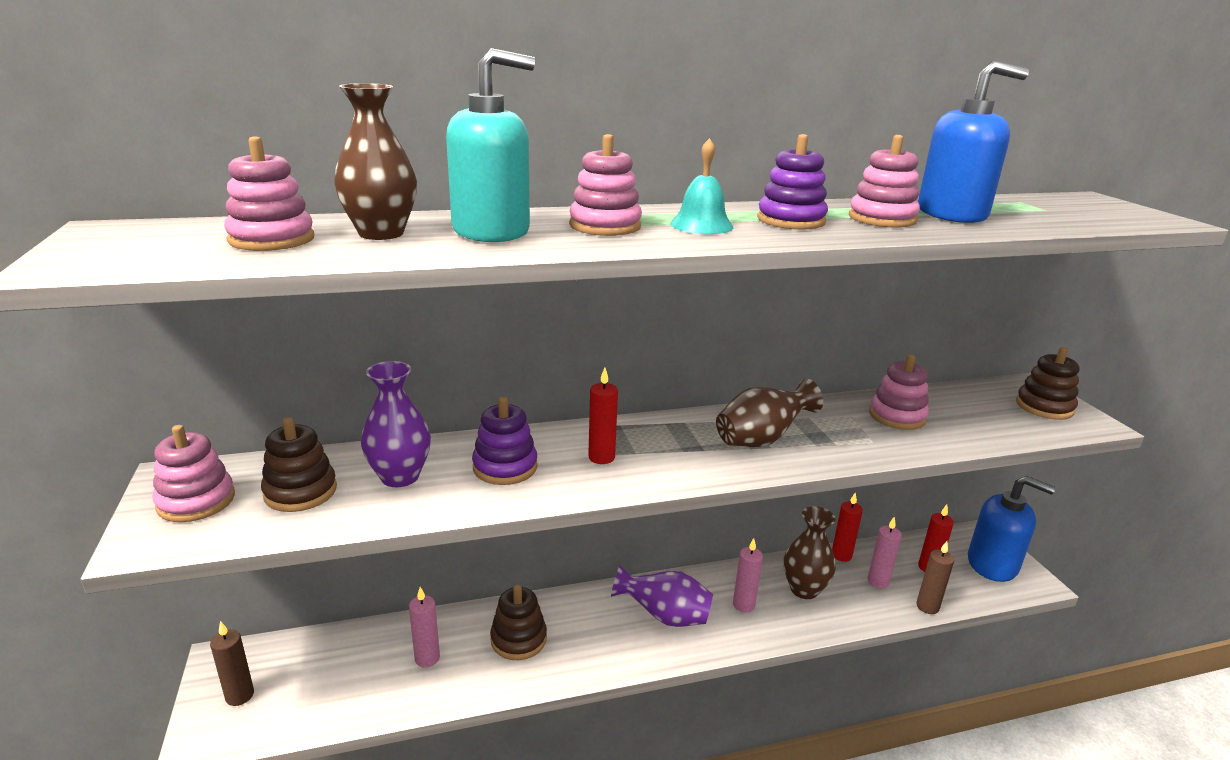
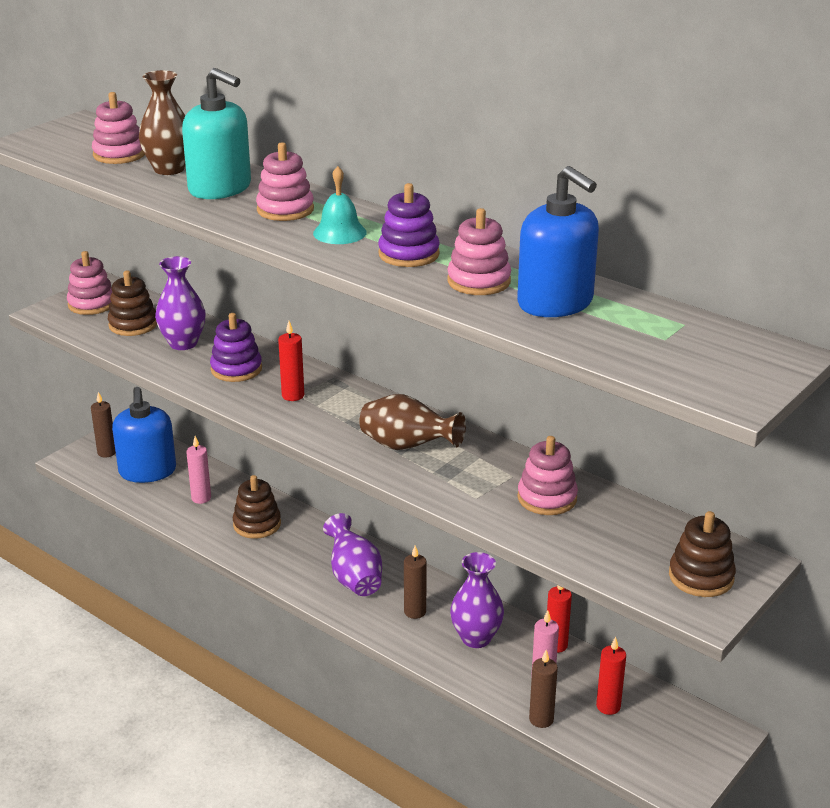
camera: 55 degrees right, 5 degrees up
(743, 605) = (415, 612): pink candle -> brown candle
(804, 589) = (476, 638): brown vase -> purple vase
(992, 564) = (673, 751): blue soap dispenser -> blue soap dispenser (147, 471)

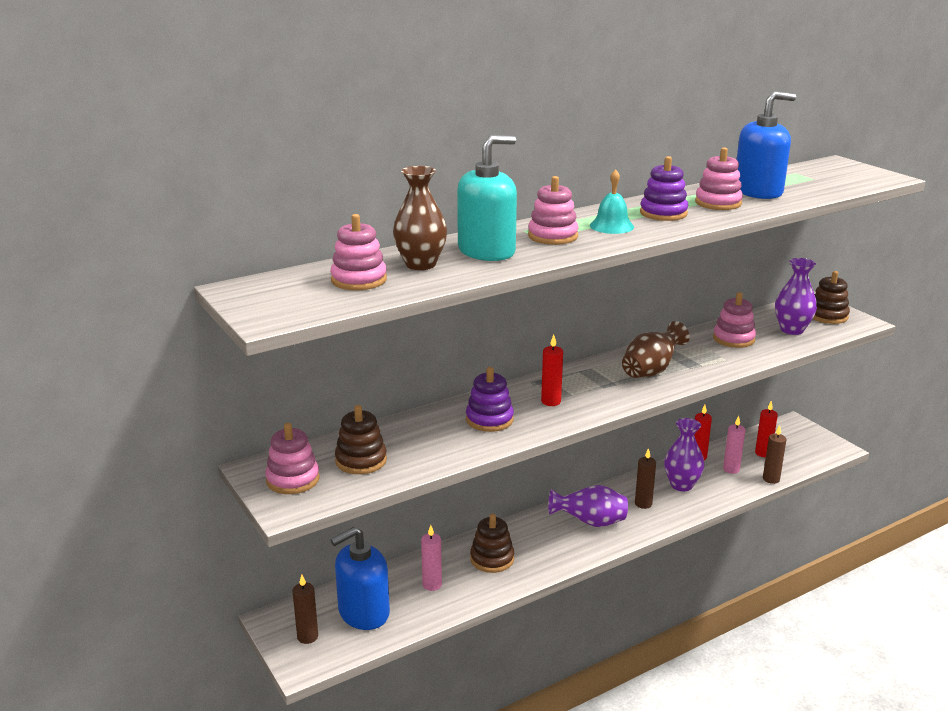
camera: 70 degrees left, 5 degrees down
(147, 471) = (363, 612): blue soap dispenser -> blue soap dispenser turned 135 degrees clockwise
(183, 343) = (421, 439): purple vase -> purple vase (792, 330)

